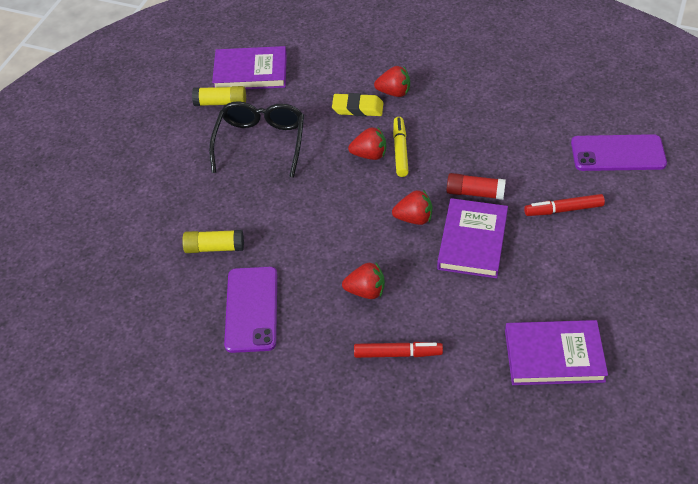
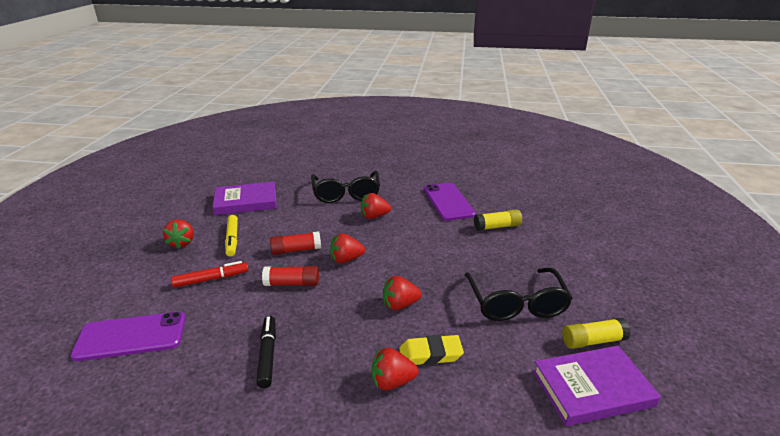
camera: 165 degrees right, 20 degrees down
(398, 354) = (346, 193): red marker -> black glasses
(400, 150) = (369, 312): yellow marker -> yellow marker (232, 239)
(472, 241) = (296, 250): purple book -> red glue stick
(492, 123) = (267, 355): none -> black marker
(619, 274) = (182, 243): none -> red strawberry

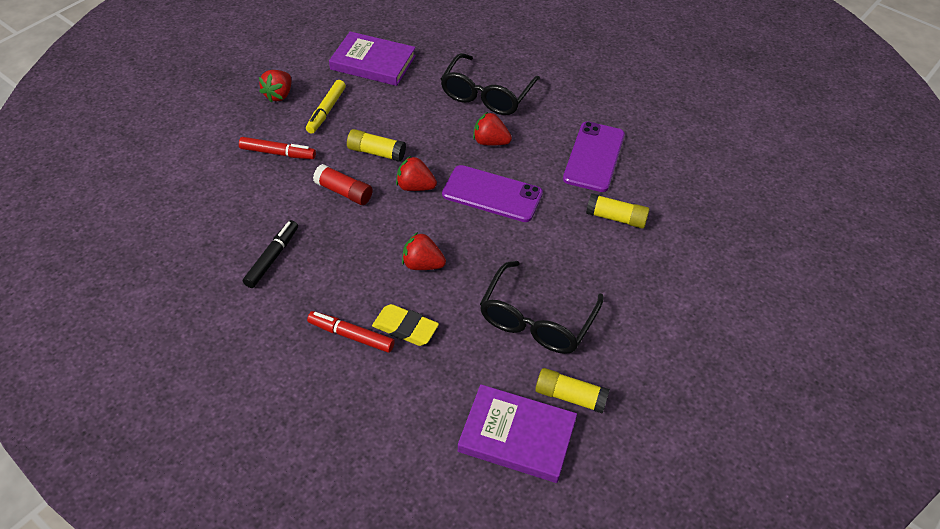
camera: 30 degrees right, 20 degrees up
(131, 336) = (182, 186): purple phone -> purple phone (492, 194)
(296, 250) = (376, 152): red glue stick -> yellow glue stick
(392, 382) = (351, 335): red strawberry -> red marker

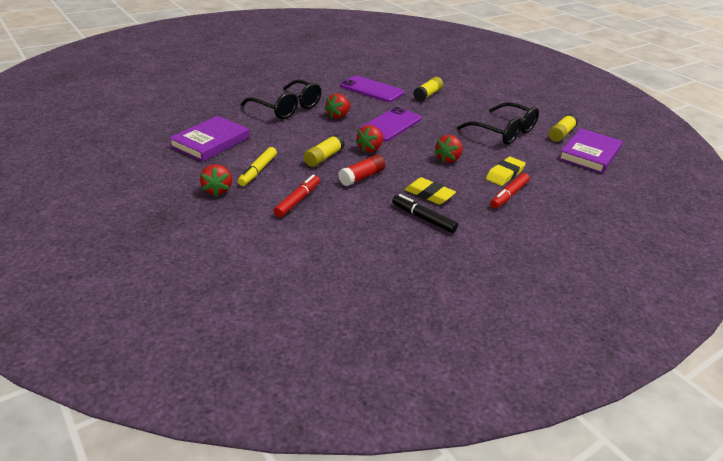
camera: 75 degrees left, 15 degrees down
(279, 95) = (217, 190): red strawberry -> red strawberry turned 45 degrees clockwise
(326, 111) = (258, 171): yellow marker -> yellow marker turned 75 degrees clockwise
(326, 256) = (429, 194): none -> yellow eraser

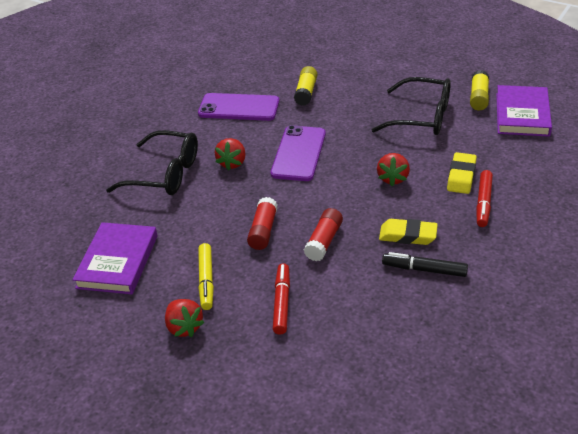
camera: 20 degrees left, 5 degrees up
(324, 157) = (263, 231): yellow glue stick -> red glue stick
(370, 149) = (303, 198): red strawberry -> none

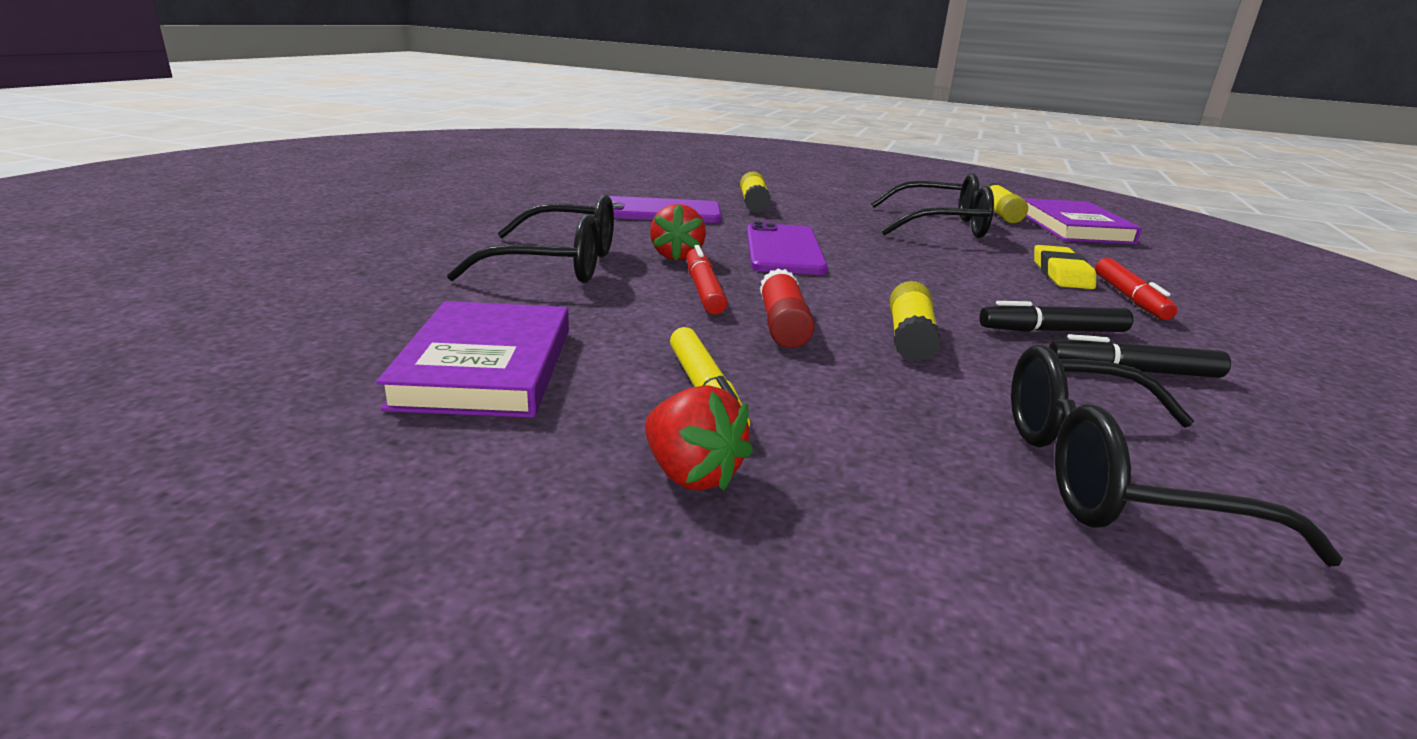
camera: 15 degrees left, 15 degrees down
(282, 303) = (899, 423): red marker -> red marker (703, 290)
(324, 241) = (909, 338): red glue stick -> yellow glue stick
(352, 336) = (1111, 476): none -> black glasses
(393, 178) = (958, 274): red strawberry -> none
(408, 235) = (1052, 331): yellow eraser -> black marker

